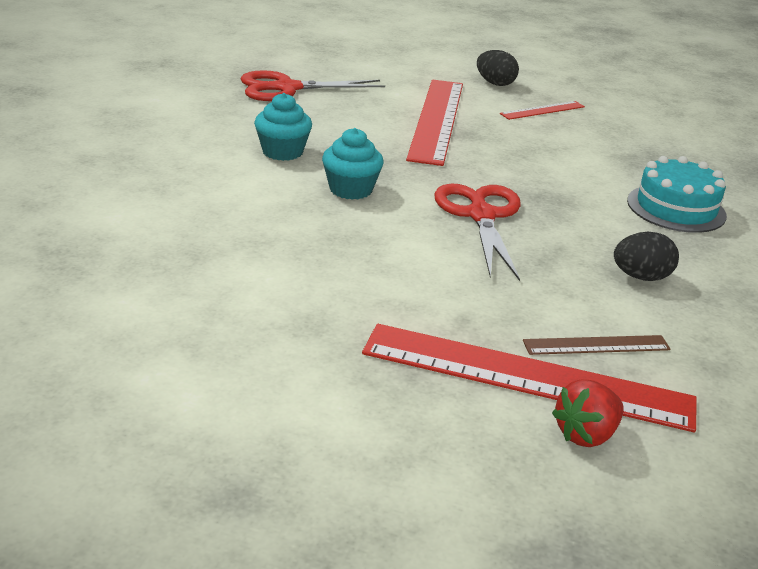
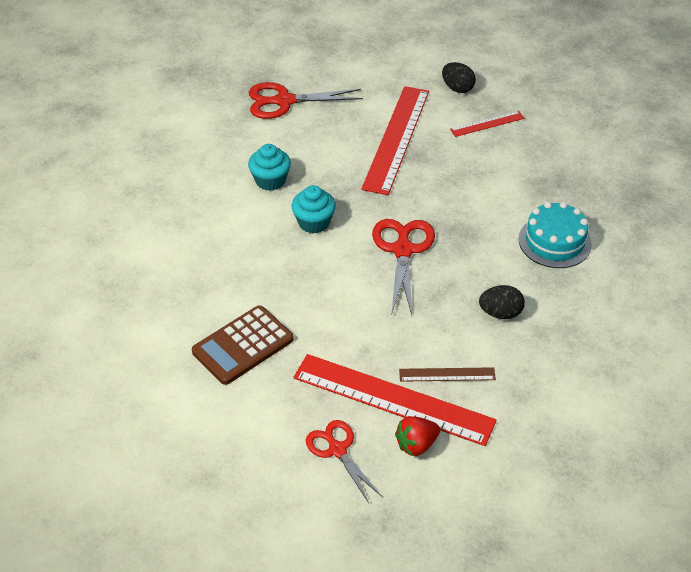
camera: 10 degrees right, 15 degrees up
(274, 317) = (243, 346): none -> brown calculator
(459, 446) = (337, 450): none -> red scissors

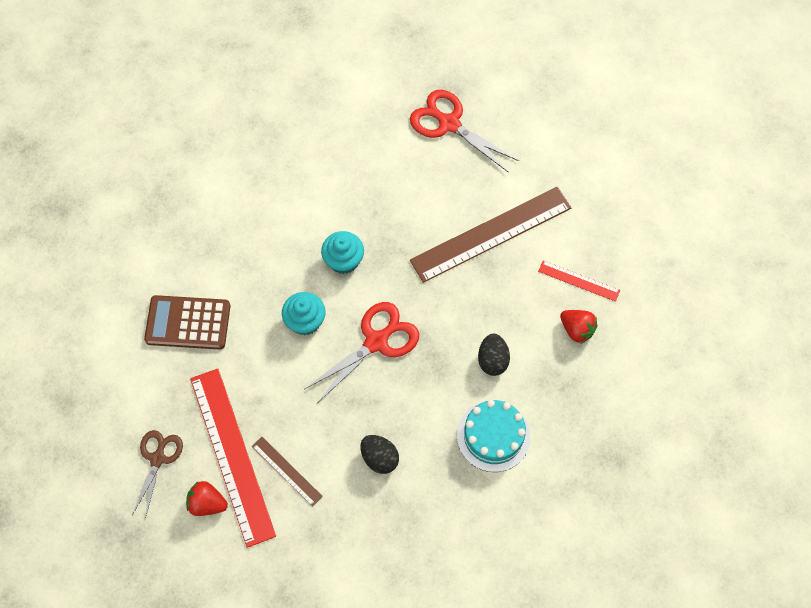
camera: 45 degrees right, 20 degrees up
(270, 180) = (356, 194): turquoise cupcake -> turquoise cupcake (305, 321)
(337, 450) = (158, 459): red scissors -> brown scissors
(397, 139) = (491, 234): red ruler -> brown ruler
(457, 88) = (598, 224): black egg -> black egg (492, 360)
(522, 149) = (576, 330): none -> red strawberry

